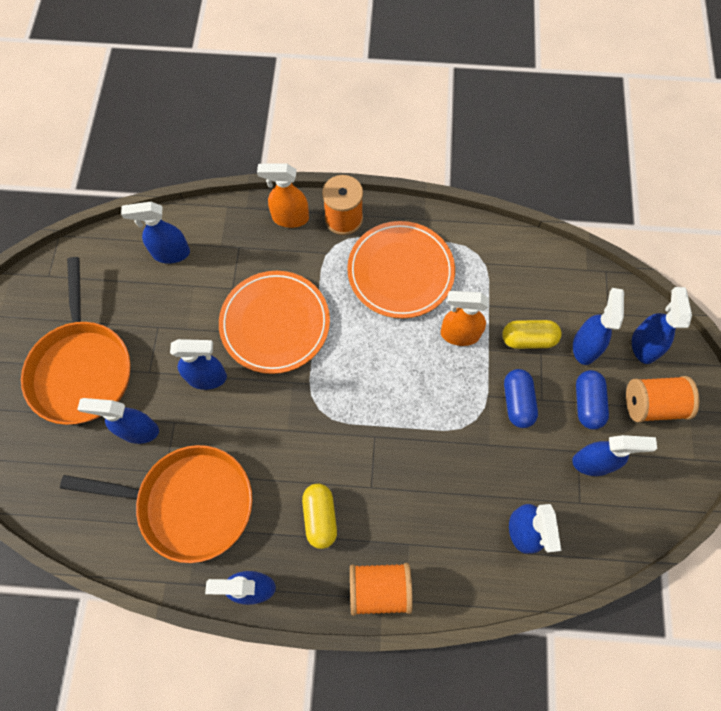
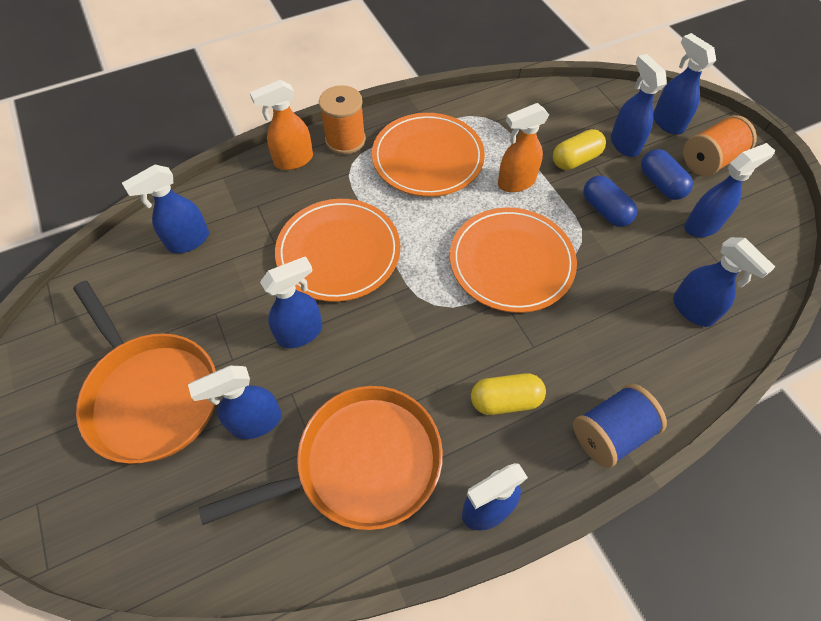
camera: 30 degrees left, 10 degrees down
(320, 517) = (505, 400): yellow capsule -> yellow capsule turned 60 degrees counterclockwise
(379, 588) = (610, 433): orange spool -> blue spool
(404, 406) = (511, 262): none -> orange plate

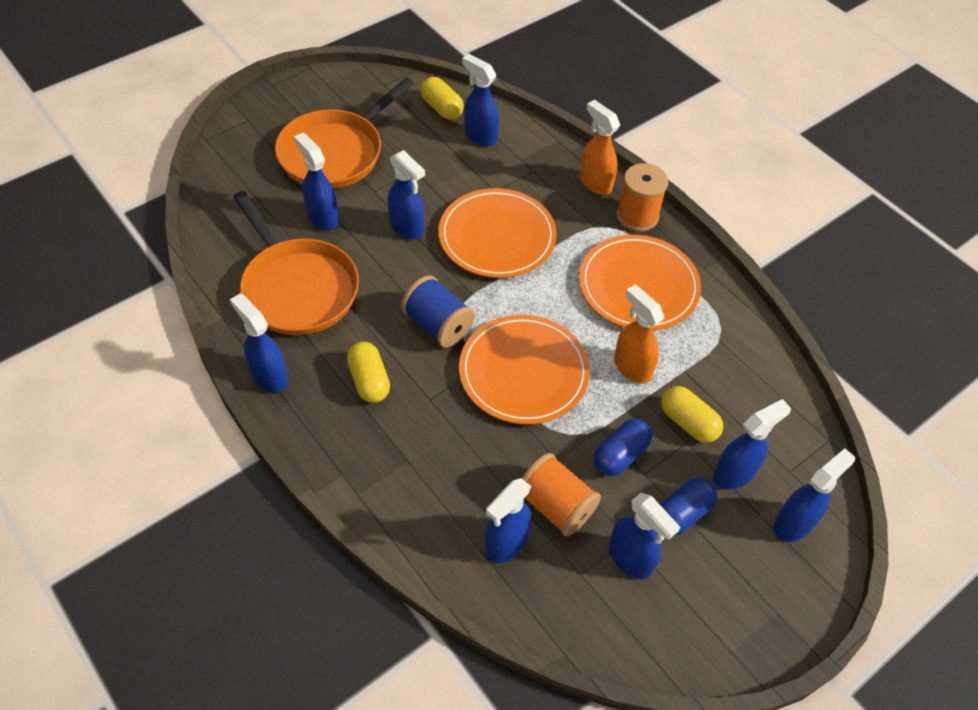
camera: 75 degrees right, 5 degrees down
(127, 269) = (442, 108): none -> yellow capsule
(610, 433) = (349, 466): blue spool -> blue spool (438, 325)
(709, 161) = (743, 572): orange spool -> orange spool (555, 505)

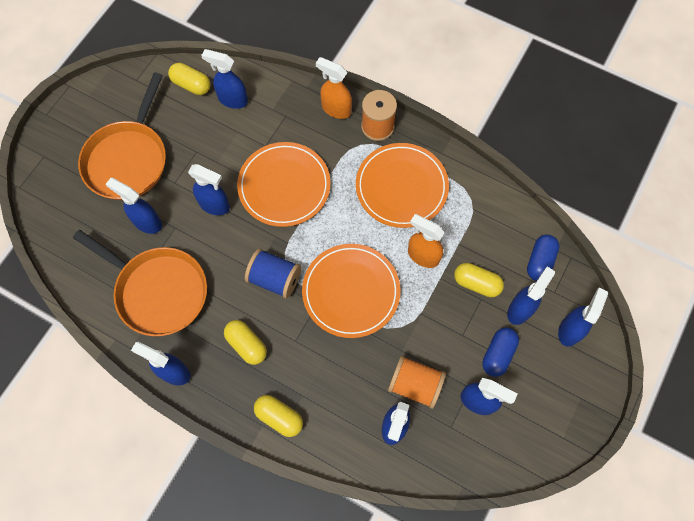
camera: 20 degrees left, 15 degrees up
(367, 474) = (279, 417): none -> yellow capsule
(620, 455) = (441, 328): blue capsule -> blue capsule (540, 261)

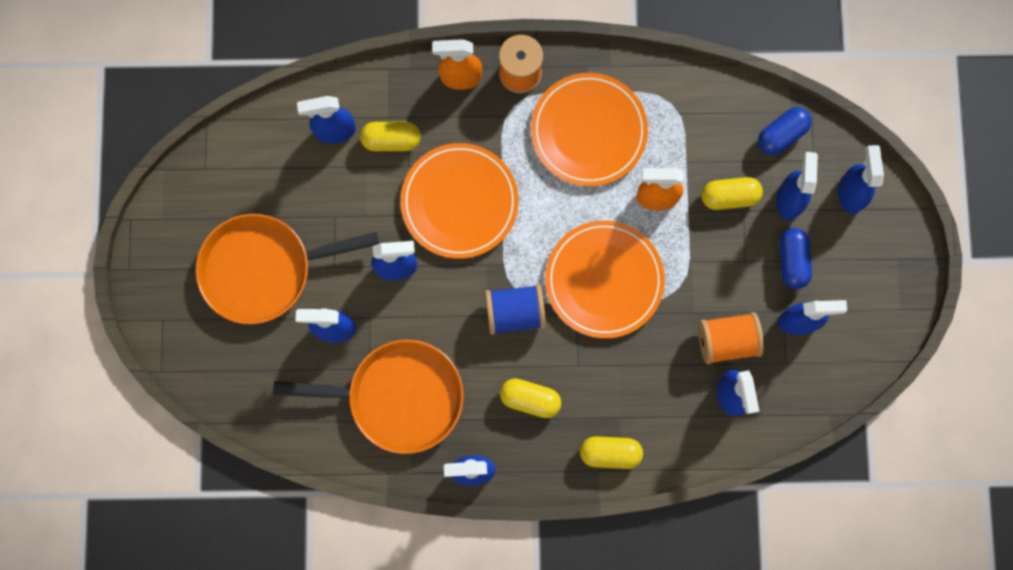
camera: 30 degrees left, 10 degrees up
(128, 159) = (263, 269): orange pan -> orange pan turned 90 degrees clockwise
(191, 85) = (275, 139): yellow capsule -> yellow capsule (391, 140)
(540, 261) = (781, 135): blue capsule -> blue capsule turned 60 degrees clockwise

